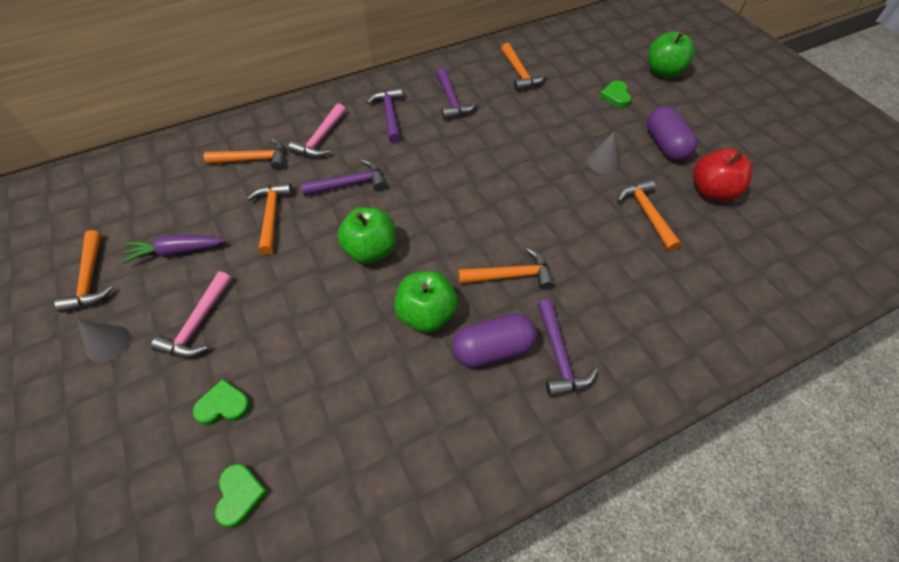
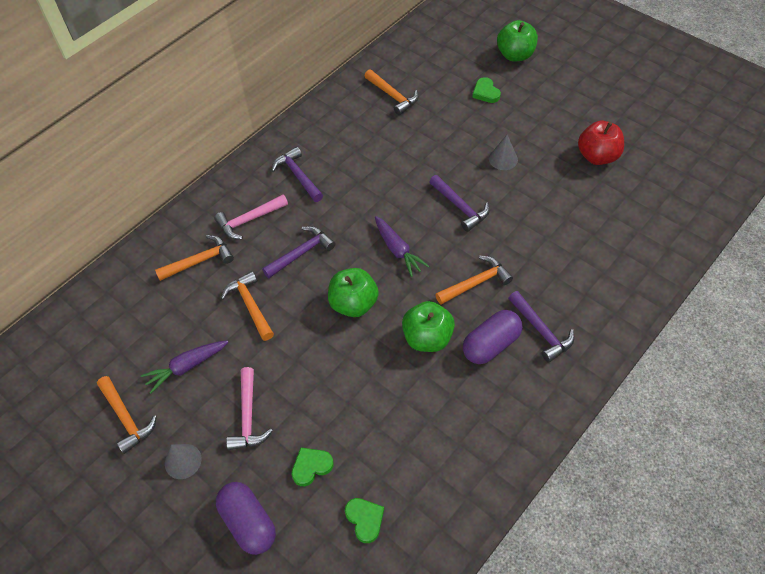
camera: 20 degrees left, 0 degrees up
(321, 139) = (249, 220): pink hammer -> pink hammer turned 60 degrees clockwise
(446, 214) = (398, 250): none -> purple carrot
(451, 100) = (346, 143): purple hammer -> purple hammer (460, 207)
(646, 214) = (556, 193): orange hammer -> none
(665, 145) = (545, 126): purple capsule -> purple capsule (248, 523)

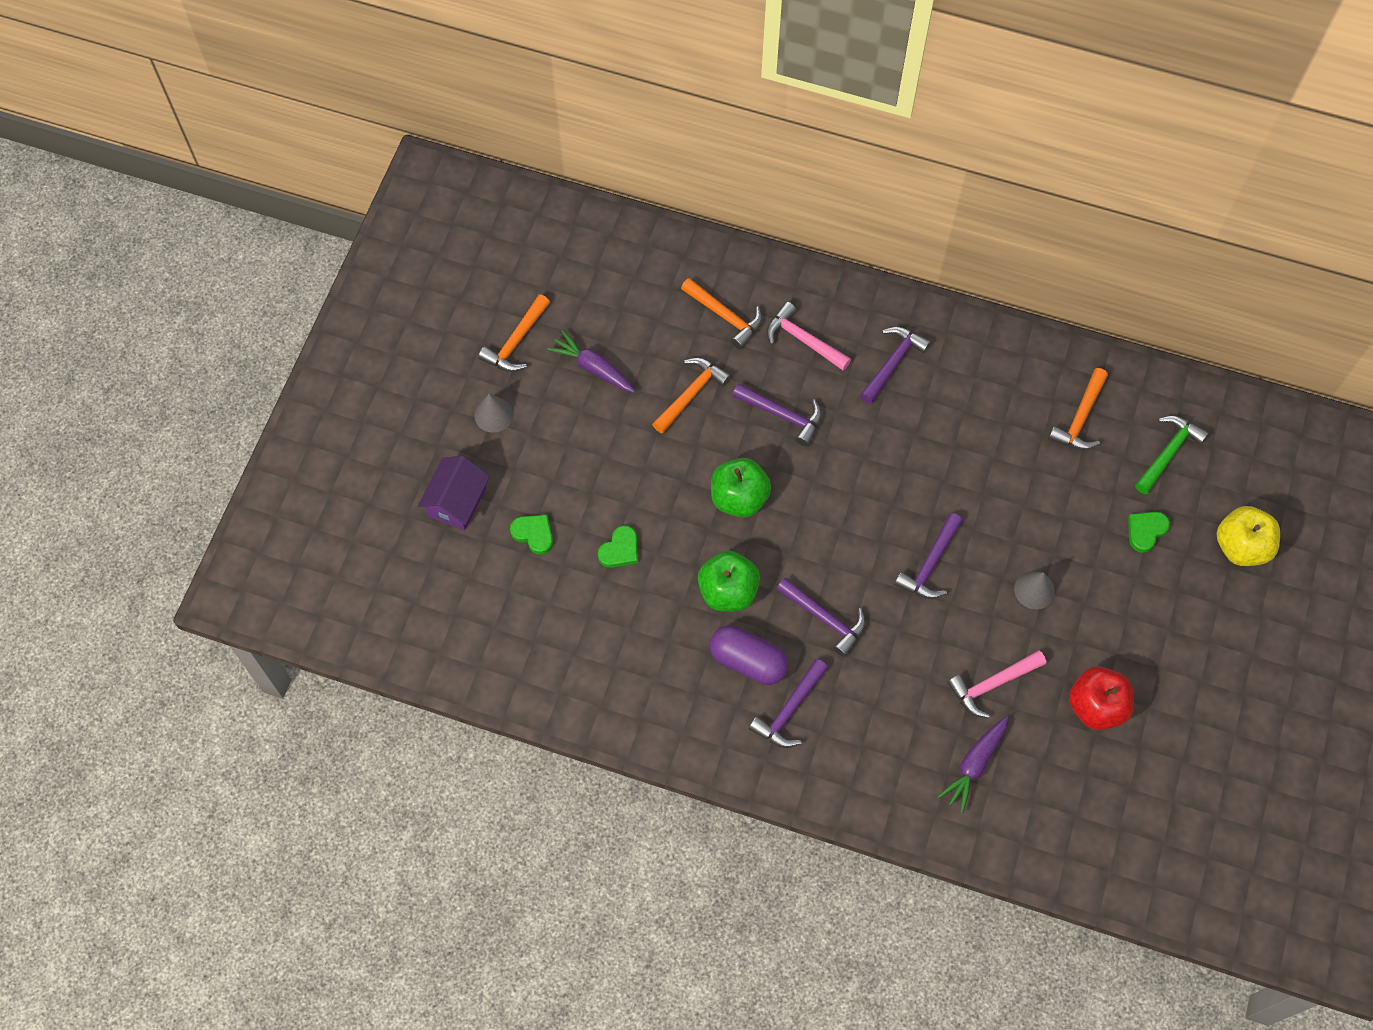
camera: 65 degrees right, 10 degrees up
(248, 416) = (563, 452): pink hammer -> pink hammer (992, 684)
(248, 523) = (457, 502): purple capsule -> purple house
(365, 519) = (500, 605): green heart -> green heart (620, 550)
(398, 250) = (833, 517): purple carrot -> purple carrot (974, 765)
(438, 65) = (1168, 453): none -> green hammer
(475, 283) = (825, 618): orange hammer -> purple hammer
(515, 55) = (1241, 546): green apple -> yellow apple

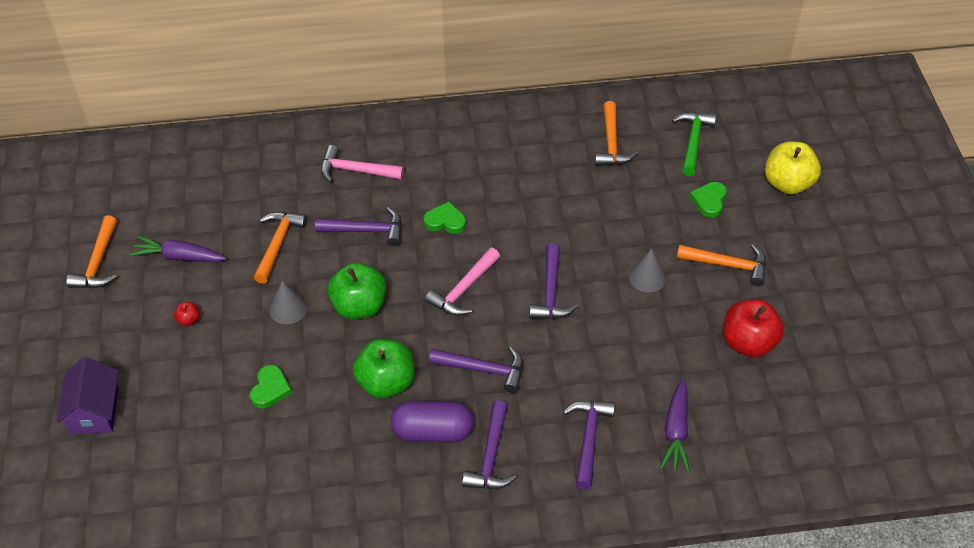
camera: 25 degrees left, 15 degrees down
(493, 415) = (101, 327): grey cone -> grey cone (288, 308)
(534, 534) = (182, 408): green heart -> green heart (445, 221)
(575, 442) = (189, 320): none -> red apple
(725, 316) = (280, 177): orange hammer -> orange hammer (727, 265)
(892, 363) = (439, 160): purple hammer -> purple hammer (588, 439)
(992, 684) = (655, 361): pink hammer -> pink hammer (464, 289)

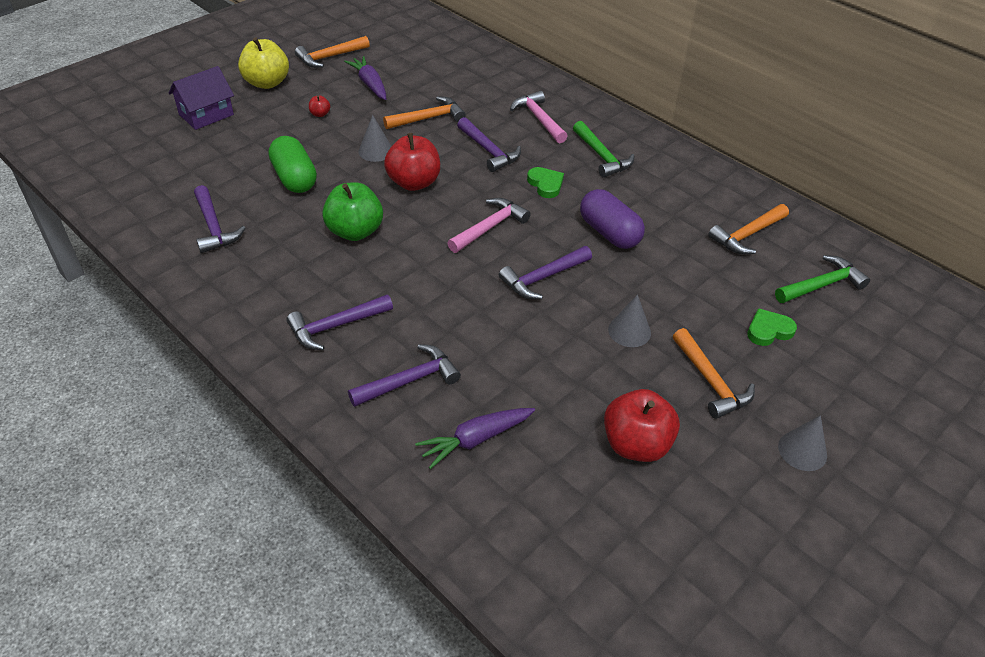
camera: 50 degrees right, 5 degrees down
(270, 389) = (294, 178): green heart -> green capsule
(359, 306) = (414, 182): green apple -> red apple
(433, 432) = (330, 280): purple capsule -> purple capsule (609, 233)
(444, 163) = (601, 156): none -> green hammer
(464, 289) = (489, 227): pink hammer -> pink hammer turned 135 degrees clockwise
(483, 369) = (420, 278): purple hammer -> purple hammer (214, 227)
(788, 183) = (867, 378): yellow apple -> yellow apple (267, 83)
(817, 260) = (802, 450): none -> grey cone

